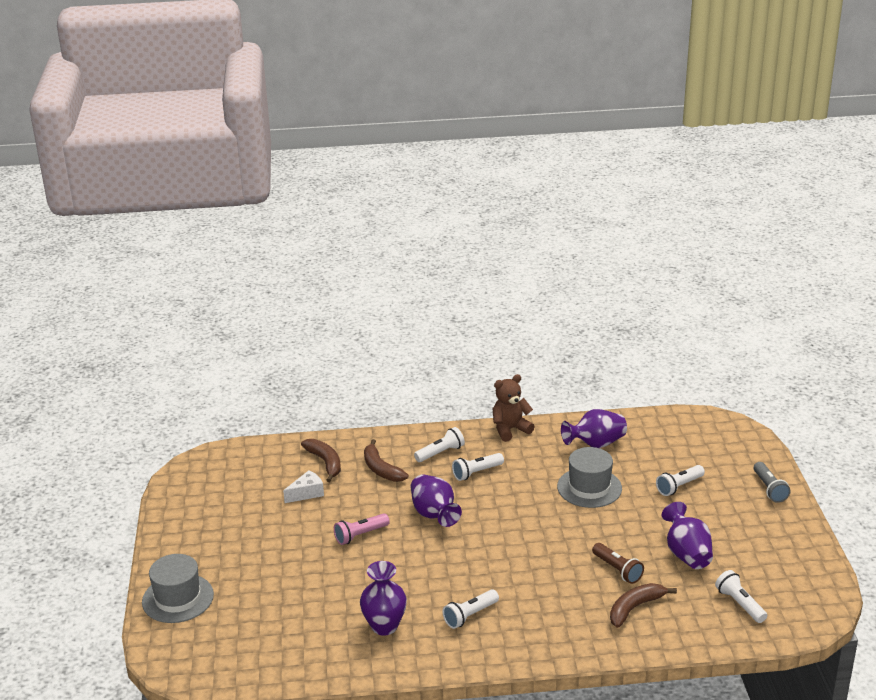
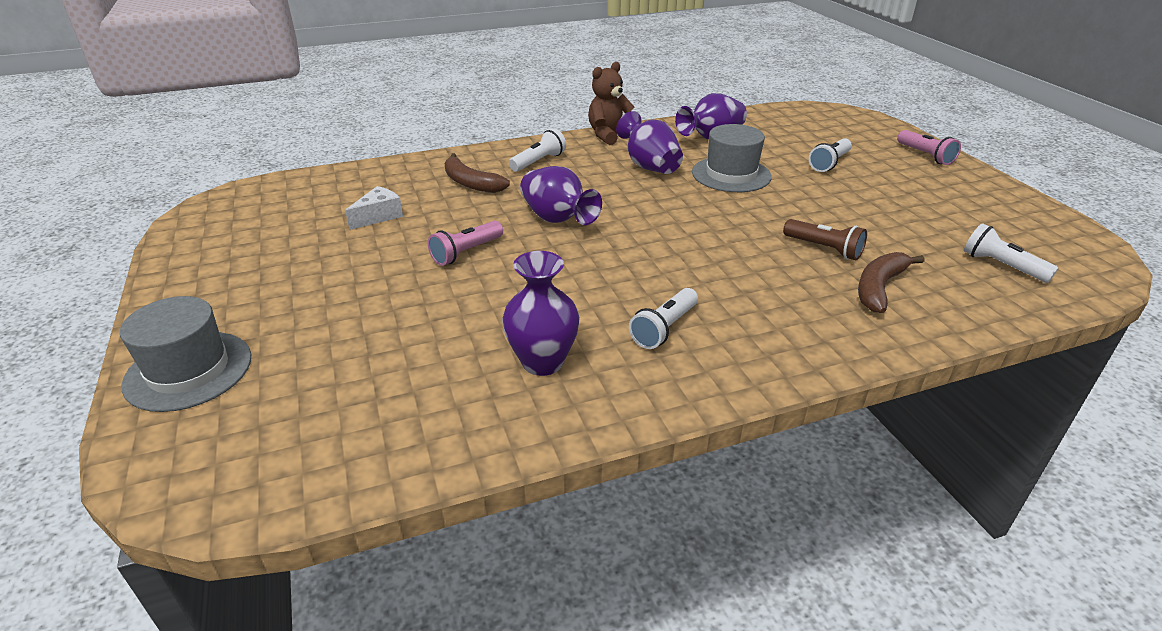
camera: 15 degrees left, 5 degrees up
(325, 462) = (396, 184): brown banana -> none
(476, 473) = (590, 175): white flashlight -> none
(687, 554) = (892, 223): purple vase -> purple vase (649, 166)
(769, 489) = (925, 156): grey flashlight -> pink flashlight

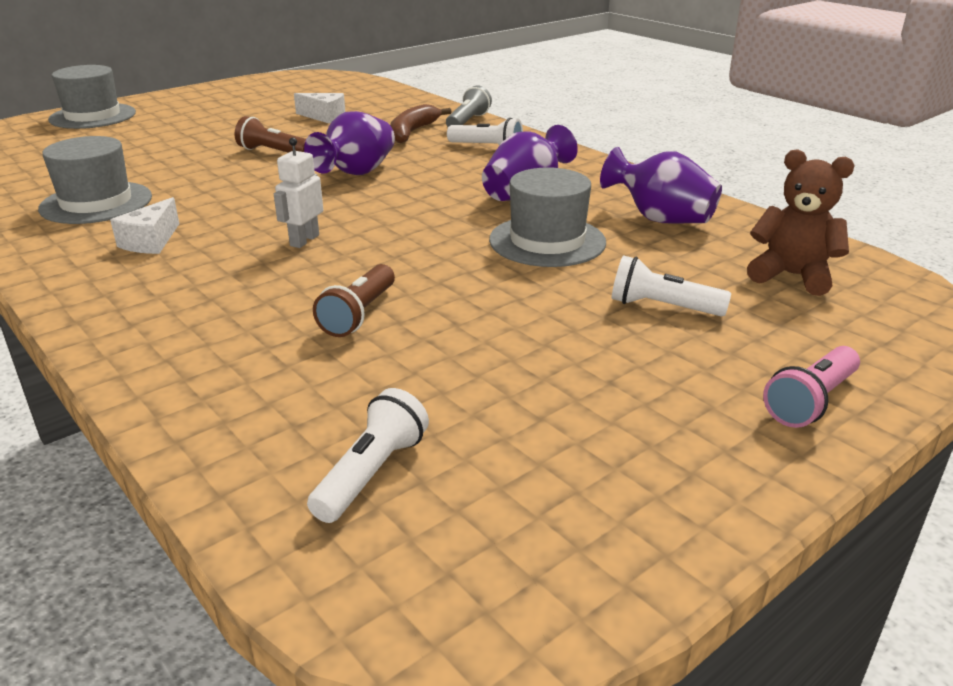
camera: 70 degrees right, 5 degrees down
(465, 158) = (468, 121): none -> grey flashlight
(466, 252) = (272, 152): pink flashlight -> brown flashlight
(542, 362) = (96, 203): purple vase -> grey hat
(609, 135) = (598, 166): brown teddy bear -> brown teddy bear (792, 276)
(664, 329) = (151, 241): white flashlight -> white cheese
(693, 256) = (304, 240): none -> white robot
(879, 288) = (263, 357): brown banana -> none

